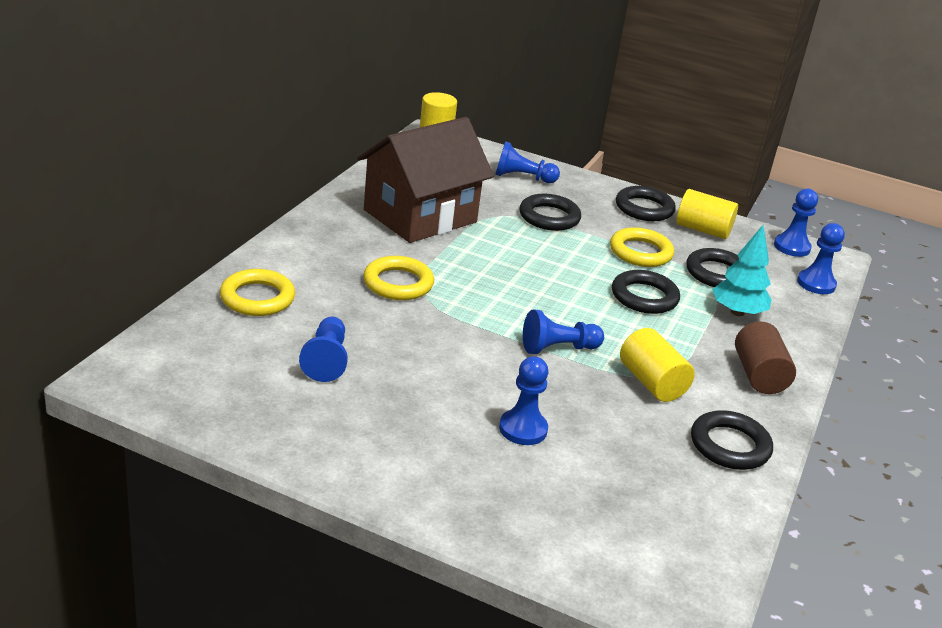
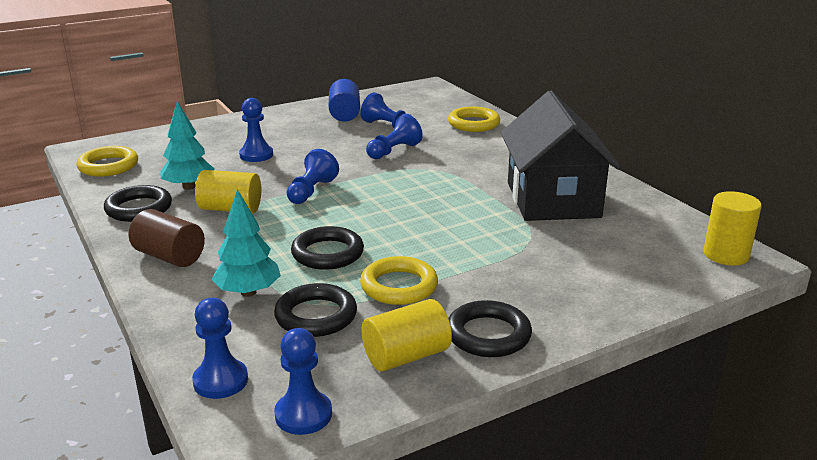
camera: 130 degrees right, 5 degrees down
(314, 413) = (344, 114): none -> blue cylinder
(398, 283) = (452, 164): yellow ring -> yellow ring (108, 166)
(420, 216) = (553, 200): brown house -> black house
(522, 178) = (612, 279): blue pawn -> blue pawn (394, 151)
(549, 217) = (509, 261): black ring -> none
(651, 437) = (189, 187): none -> turquoise tree

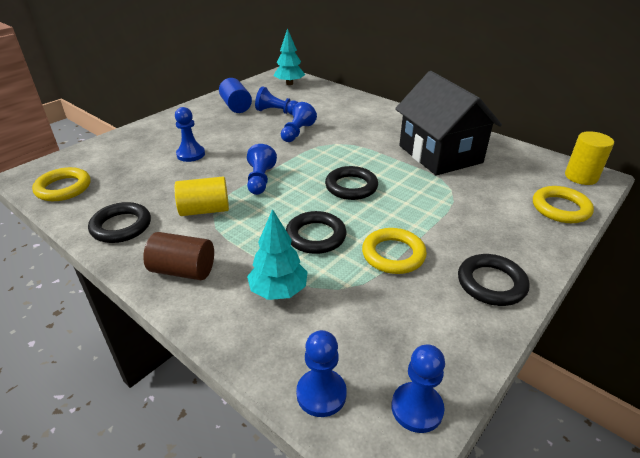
camera: 20 degrees left, 10 degrees up
(189, 187) = (153, 195): turquoise tree -> turquoise tree (289, 83)
(316, 316) = (351, 300): black ring -> black ring (351, 187)
(406, 356) = (450, 321): yellow cylinder -> none
(473, 124) = (337, 100): yellow ring -> yellow ring (560, 208)

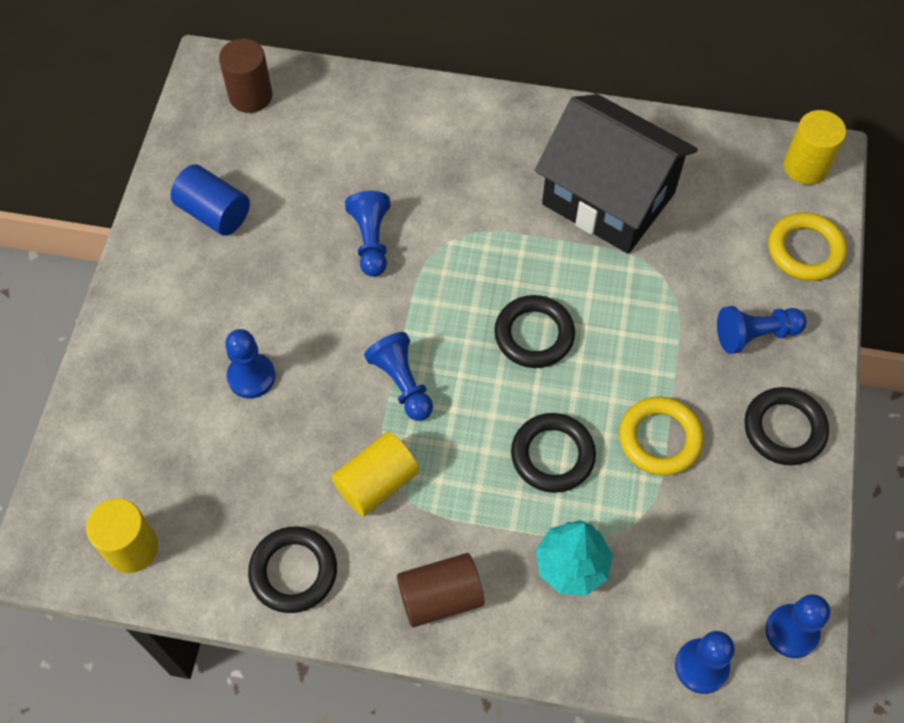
camera: 30 degrees left, 25 degrees up
(63, 188) = (132, 548): yellow ring -> yellow cylinder
(276, 112) = (295, 197): blue pawn -> blue pawn (755, 335)
(289, 83) = (250, 96): turquoise tree -> brown cylinder

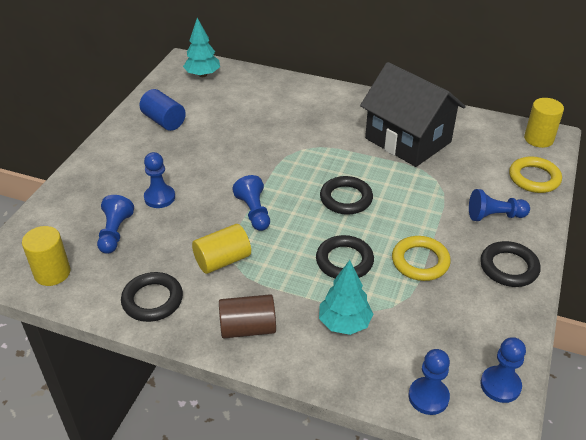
camera: 10 degrees right, 20 degrees down
(250, 96) = (203, 75): brown cylinder -> turquoise tree
(371, 241) = (254, 143): blue pawn -> blue pawn (115, 233)

